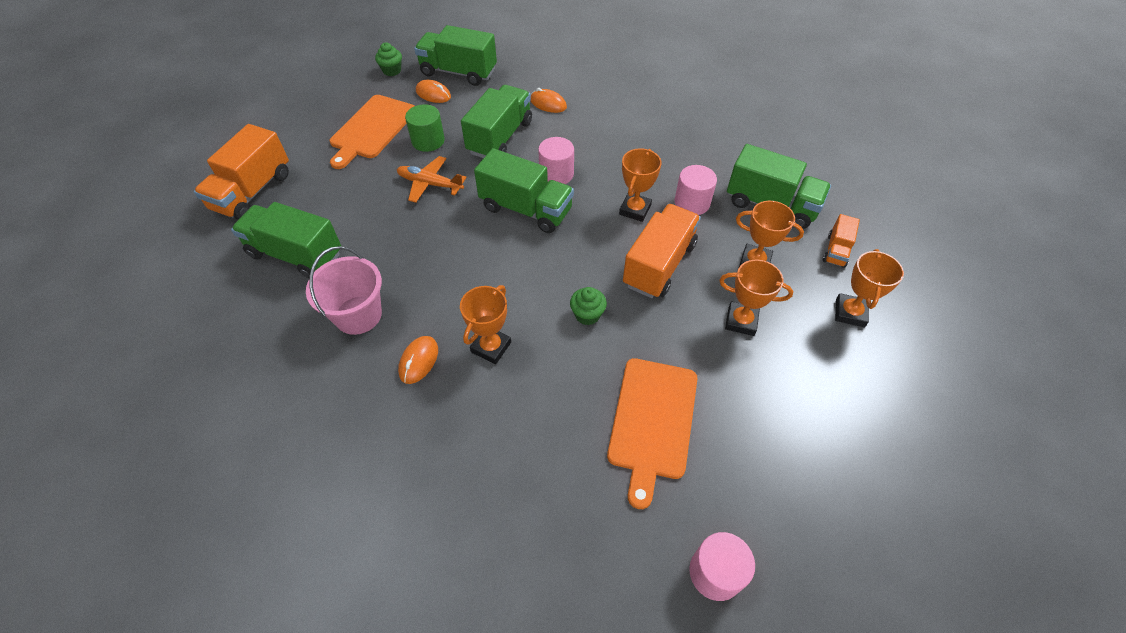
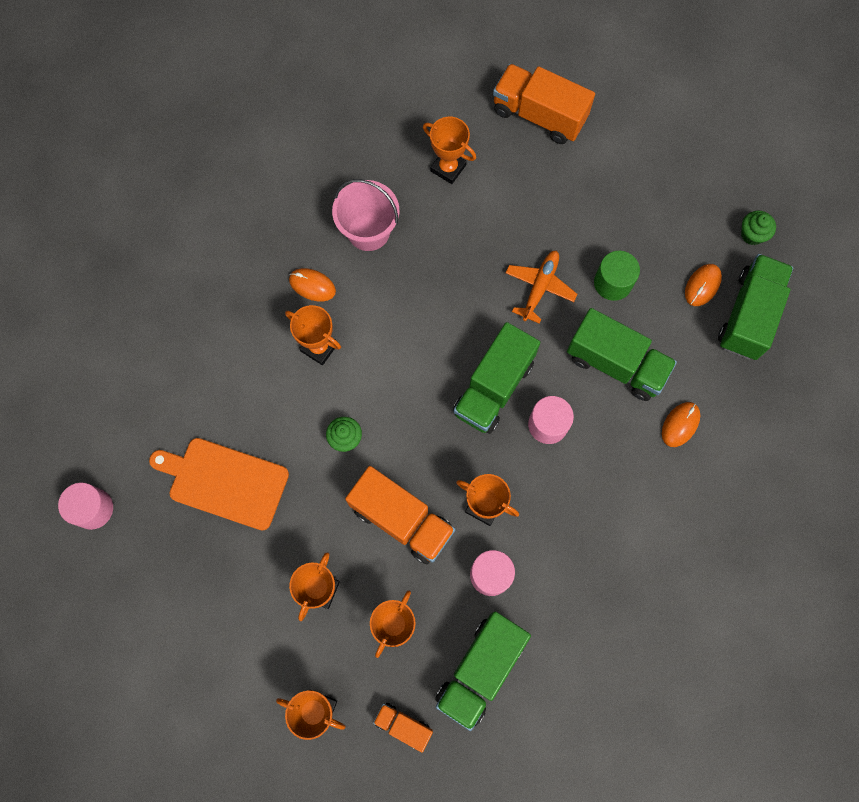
camera: 95 degrees right, 20 degrees up
(296, 254) = (448, 168): green truck -> orange trophy
(372, 129) = (636, 221): orange cutting board -> none

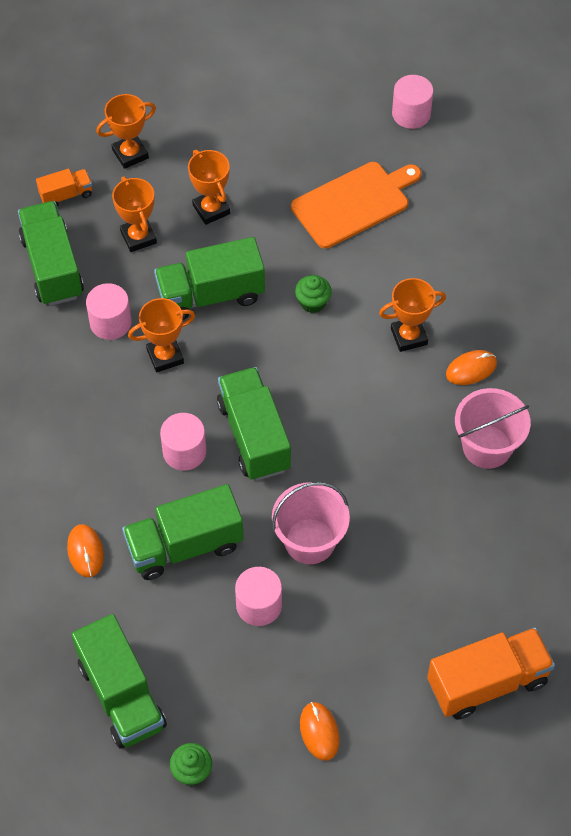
camera: 130 degrees right, 15 degrees down
(401, 520) = (211, 295): orange truck -> green truck
(448, 168) = (496, 557): orange trophy -> none
(539, 287) = (310, 541): orange plane -> pink bucket
(613, 283) = (259, 605): green cylinder -> pink cylinder
(702, 286) = (185, 680): orange mouse -> orange mouse (319, 732)

